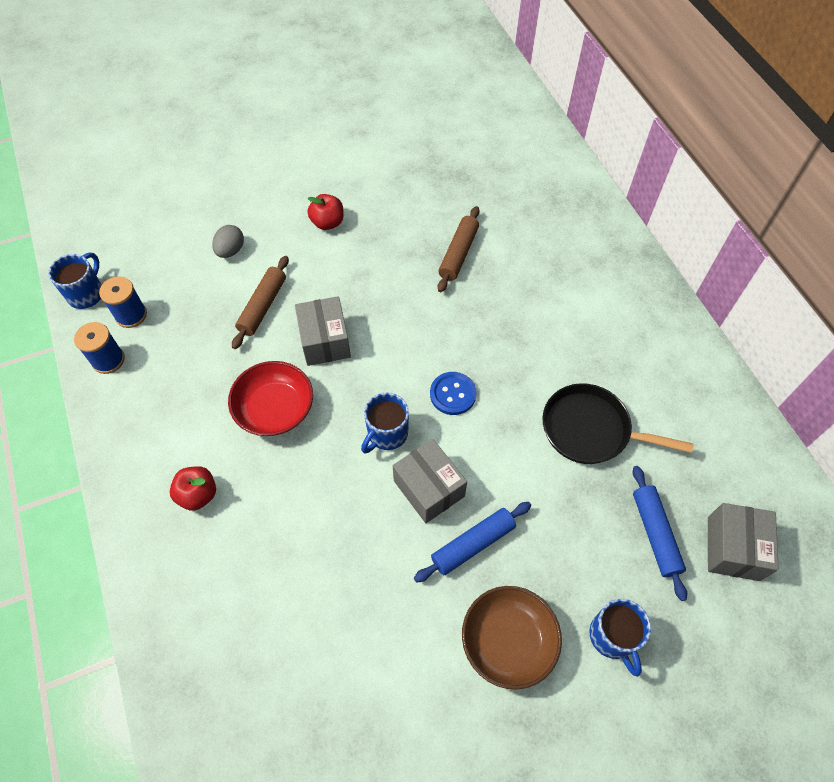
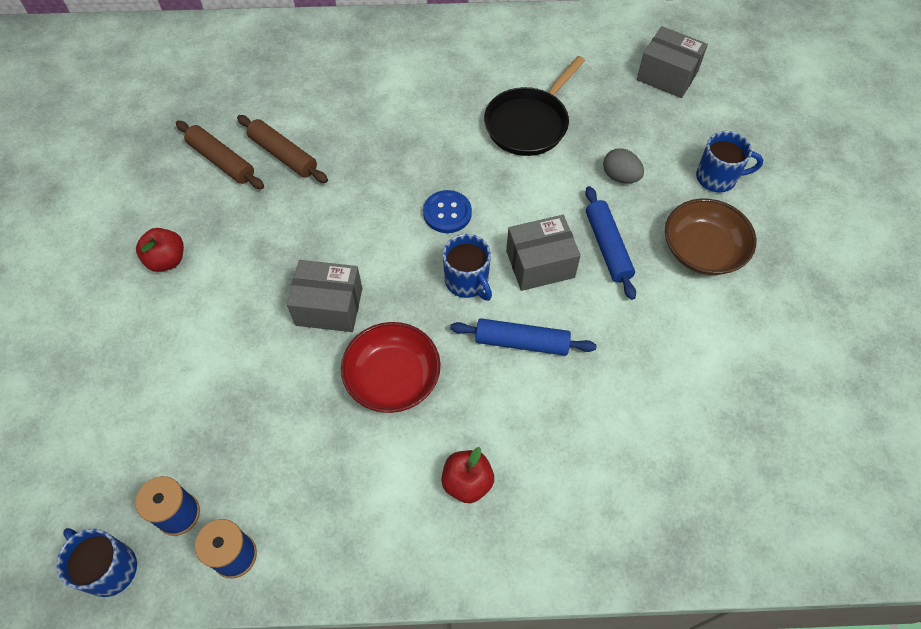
camera: 70 degrees left, 0 degrees up
(230, 251) = (145, 373): grey egg -> grey egg (620, 177)
(262, 306) = (248, 357): brown rolling pin -> brown rolling pin (221, 161)
(655, 534) = (640, 118): blue rolling pin -> blue rolling pin (522, 342)

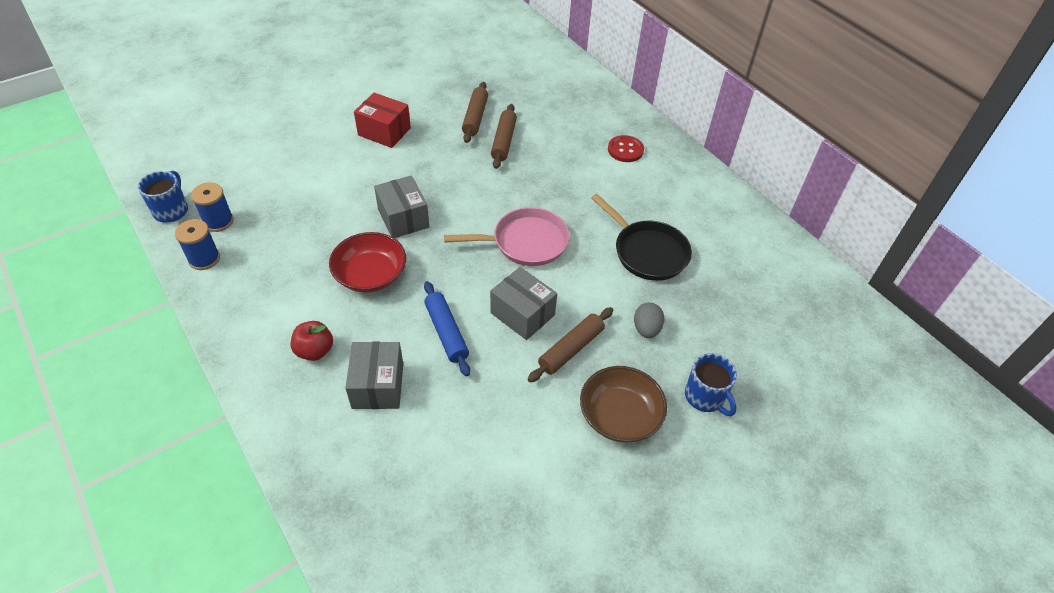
camera: 55 degrees right, 10 degrees down
(167, 260) = (384, 132): red apple -> red box
(382, 63) = (625, 150): none -> red button
(447, 213) = (525, 242): blue button -> pink pan
(467, 281) = (475, 279): blue mug -> none
(529, 123) = (647, 252): black pan -> black pan turned 135 degrees counterclockwise
(607, 247) = (571, 349): blue rolling pin -> brown rolling pin
(667, 76) = (782, 318): grey box -> grey box (378, 385)

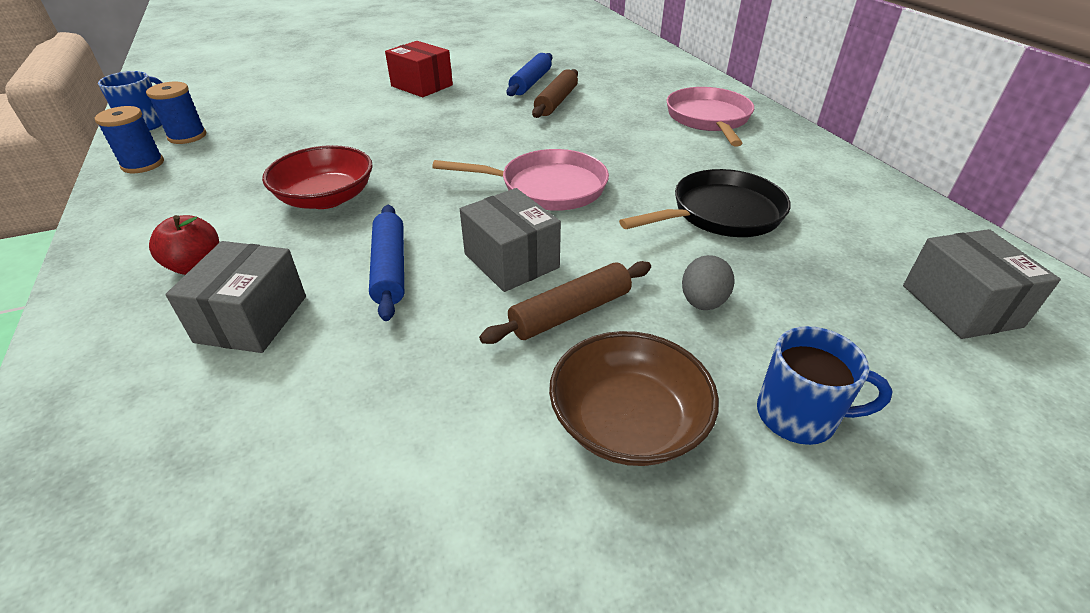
camera: 15 degrees right, 10 degrees down
(403, 218) = (400, 152): grey box -> grey box (960, 306)
(475, 117) = (530, 82): brown rolling pin -> blue rolling pin
(625, 150) = (708, 119): red button -> pink pan
(647, 252) = (720, 213): black pan -> black pan turned 90 degrees counterclockwise
(705, 397) = (798, 416): blue mug -> blue mug turned 60 degrees counterclockwise

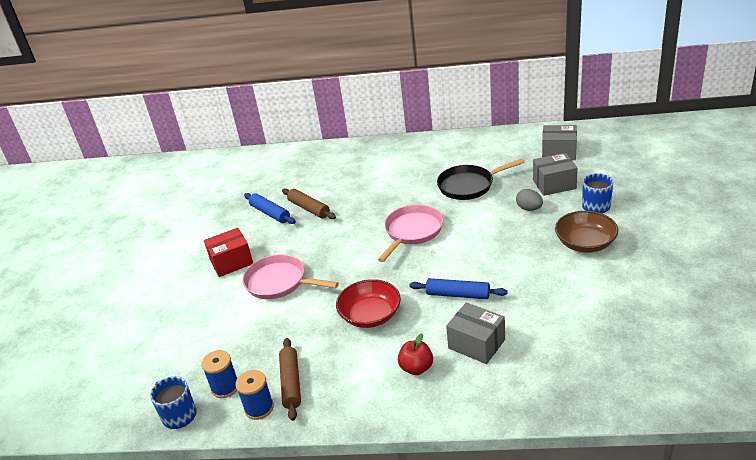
camera: 60 degrees left, 5 degrees down
(511, 261) = (472, 254): grey box -> grey box (554, 184)
(570, 312) = (519, 244): brown rolling pin -> brown rolling pin (291, 383)
(708, 119) = (375, 162): pink pan -> pink pan (279, 282)
(720, 213) = (469, 185): black pan -> black pan turned 105 degrees counterclockwise

